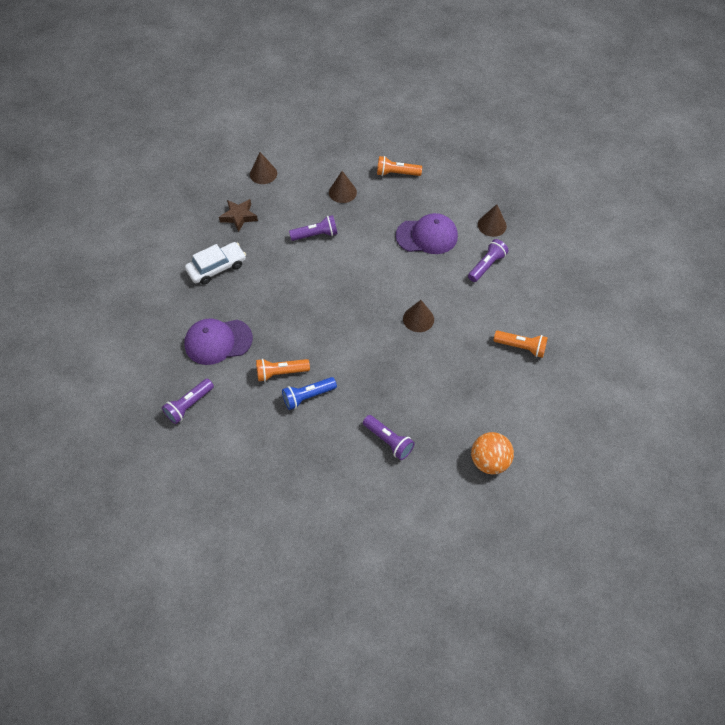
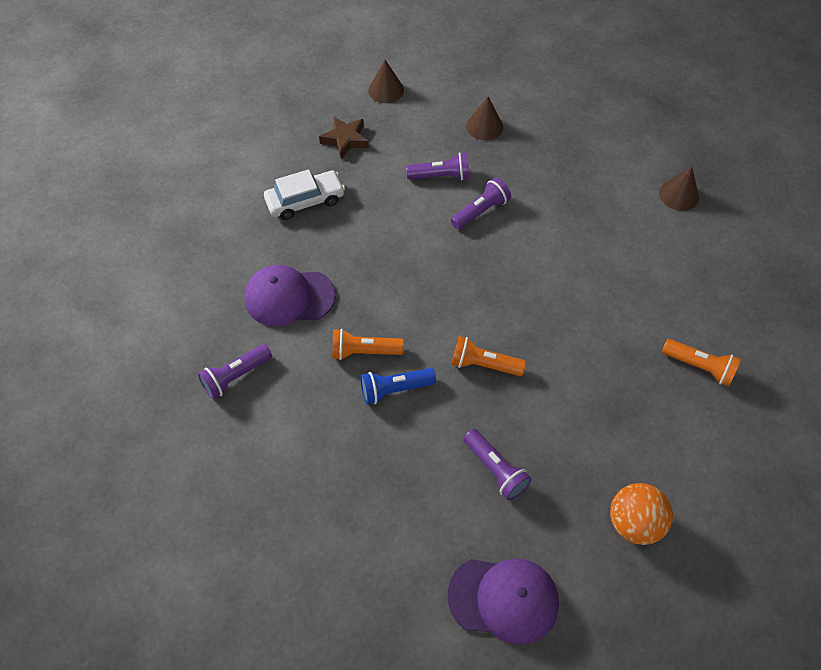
camera: 10 degrees right, 0 degrees up
(396, 173) = (559, 111): orange flashlight -> orange flashlight (484, 364)
(418, 319) = (561, 306): brown cone -> none
(427, 236) = (588, 197): purple cap -> purple cap (503, 599)
(486, 265) = (664, 248): purple flashlight -> purple flashlight (480, 211)

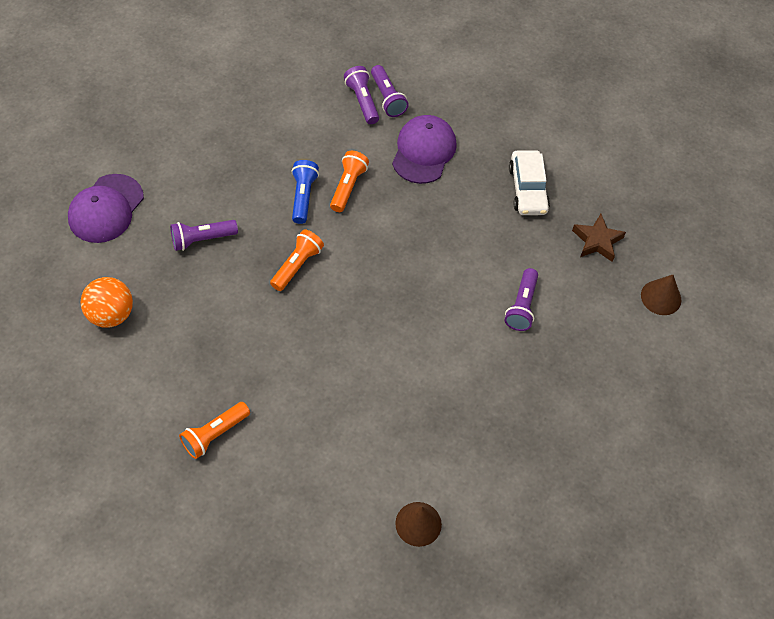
camera: 105 degrees right, 0 degrees up
(480, 211) = (464, 324): purple flashlight -> purple flashlight (387, 98)
(484, 126) = (580, 371): brown cone -> none

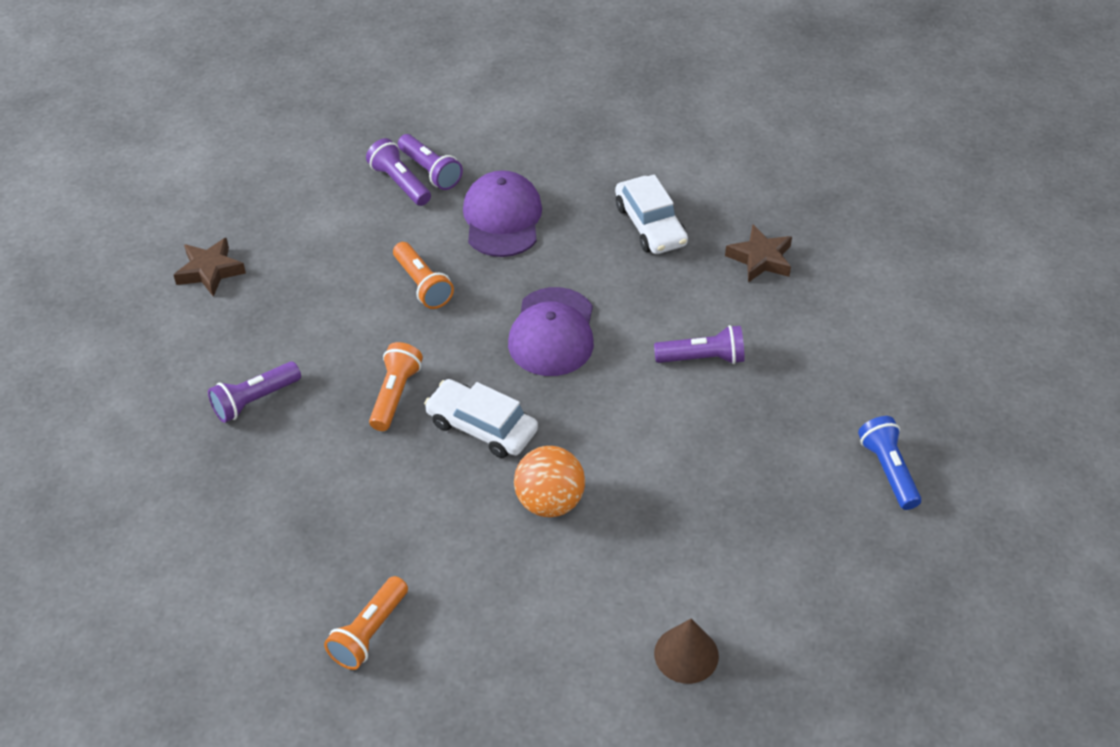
camera: 15 degrees left, 10 degrees down
(106, 209) = (107, 401): purple cap -> purple cap (552, 332)
(111, 314) = (165, 528): orange ball -> orange ball (549, 502)
(207, 131) = (210, 271): none -> brown star
(303, 197) = (369, 312): blue flashlight -> blue flashlight (888, 470)
(346, 309) = (482, 427): none -> white car
(347, 187) = (422, 285): orange flashlight -> orange flashlight turned 150 degrees clockwise
(522, 306) = (702, 358): purple flashlight -> purple flashlight turned 90 degrees counterclockwise
(661, 297) = (865, 299): brown cone -> none

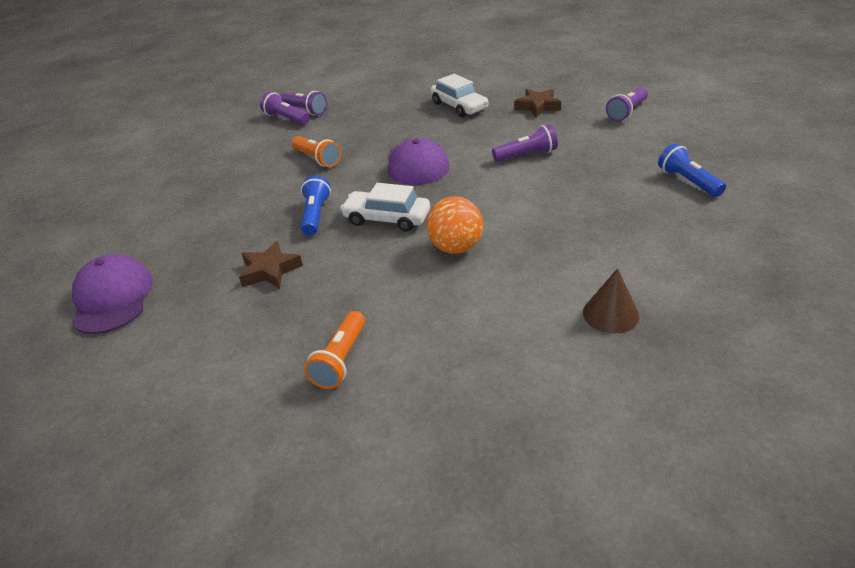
camera: 10 degrees left, 10 degrees down
(210, 271) = (161, 181): brown star -> brown star (270, 270)
(254, 400) = (208, 239): purple flashlight -> purple flashlight (627, 112)
(395, 395) = (315, 215): orange flashlight -> blue flashlight
(502, 218) = (361, 121): purple cap -> purple cap (112, 298)

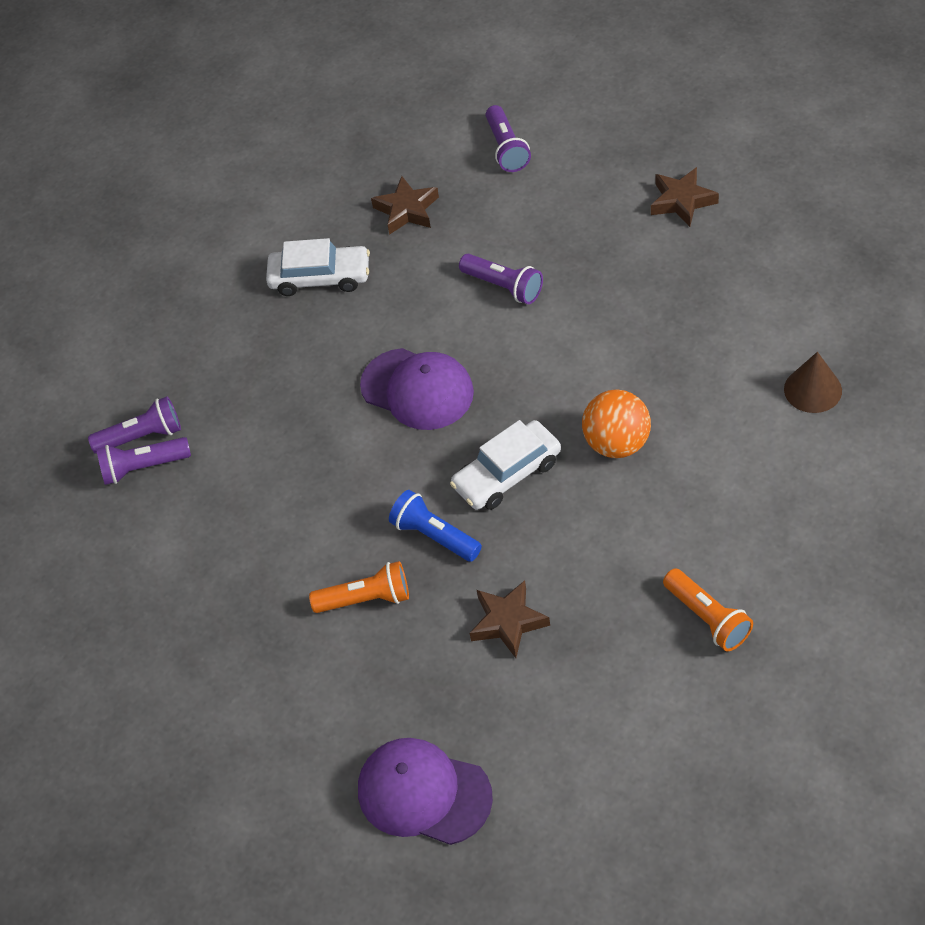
camera: 50 degrees left, 15 degrees up
(317, 159) = (300, 480): orange flashlight -> orange flashlight (366, 599)
(526, 155) = (503, 286): purple flashlight -> purple flashlight turned 105 degrees clockwise
(688, 181) = (682, 201): blue flashlight -> brown star

